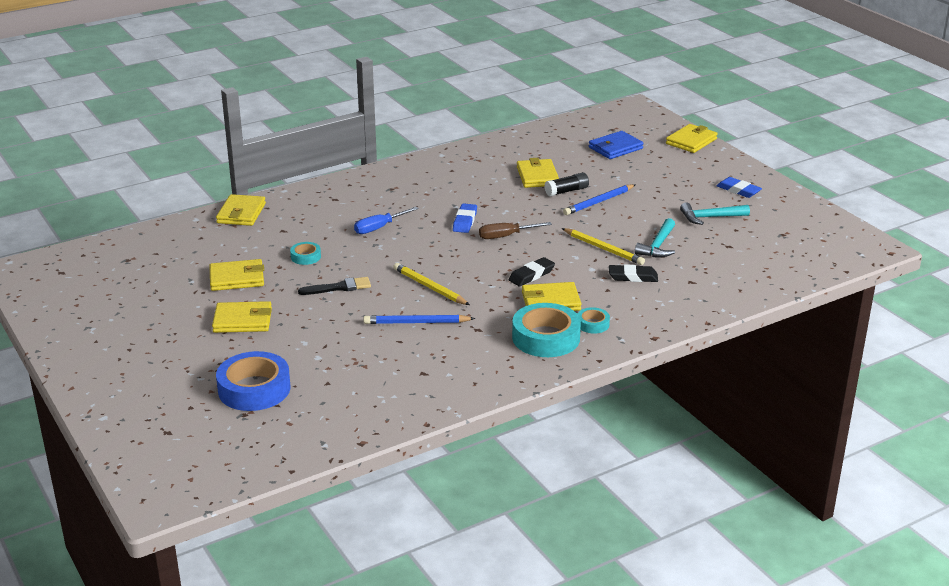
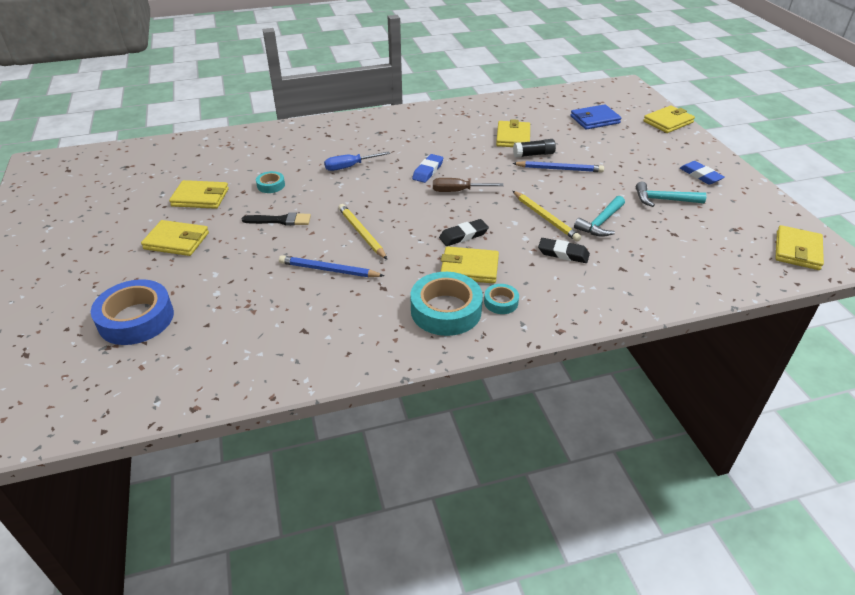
camera: 15 degrees right, 10 degrees up
(241, 213) = (244, 137): yellow wallet -> yellow wallet (797, 250)
(599, 202) = (559, 169): blue pencil -> blue pencil turned 150 degrees counterclockwise

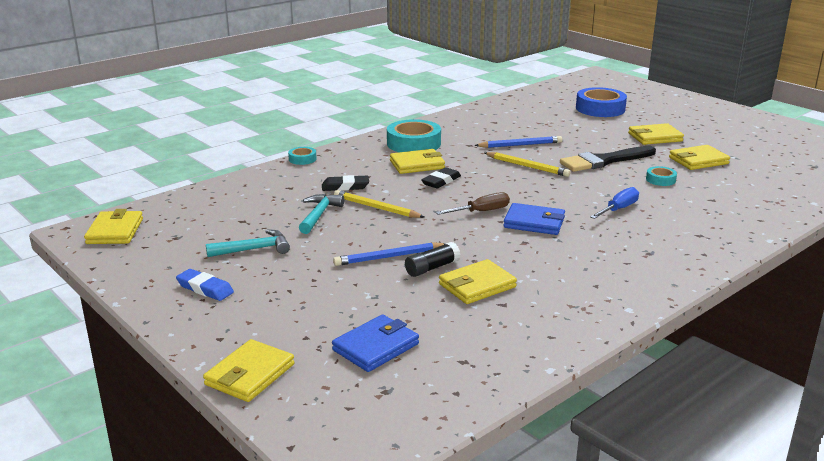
camera: 155 degrees right, 15 degrees down
(280, 220) = (604, 161): black brush -> black brush, size x1.67
(428, 171) = (534, 222): blue eraser -> blue wallet
(501, 302) = (378, 153): turquoise tape -> turquoise tape (302, 159)
(513, 137) = (477, 286): yellow wallet -> yellow wallet turned 75 degrees clockwise

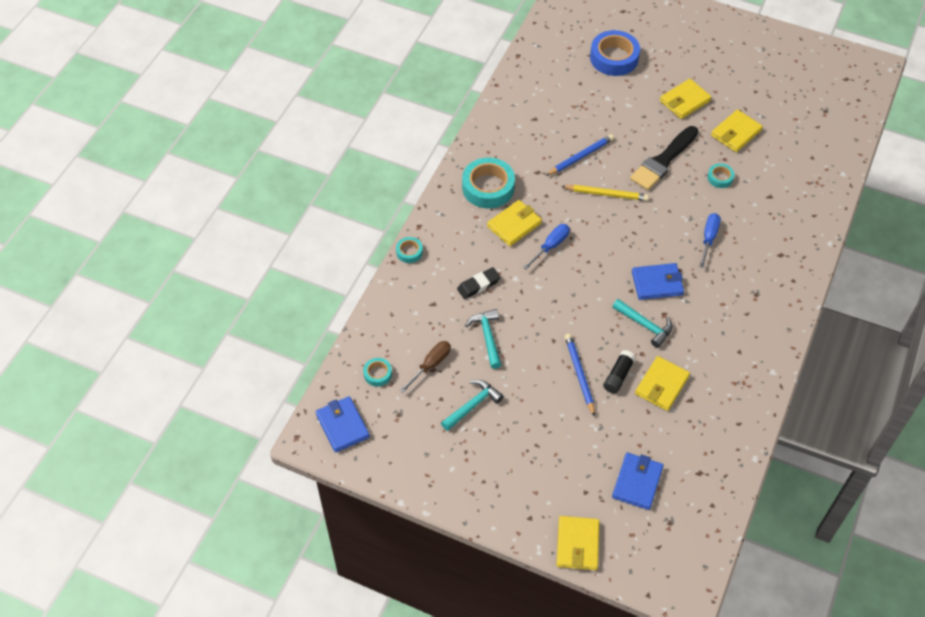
camera: 25 degrees left, 30 degrees up
(115, 231) = (342, 426): yellow wallet -> blue wallet
(188, 211) = (378, 374): none -> turquoise tape
(205, 289) = (475, 469): blue eraser -> none
(376, 208) = (525, 308): yellow pencil -> none
(389, 257) = (579, 374): blue pencil -> blue pencil turned 120 degrees clockwise
(441, 181) = (551, 246): black eraser -> blue screwdriver
(481, 211) = (609, 282): brown screwdriver -> brown screwdriver (431, 365)
(495, 244) = (645, 325): none -> turquoise hammer

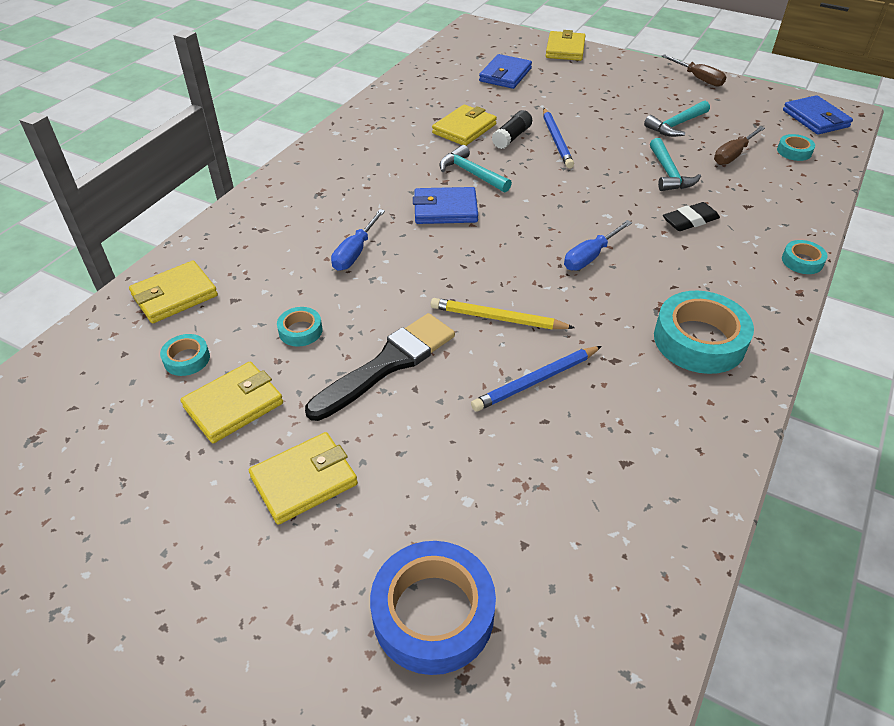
camera: 175 degrees left, 10 degrees down
(439, 491) = (698, 79): none -> brown screwdriver
(514, 225) = (648, 285): yellow wallet -> yellow wallet (175, 295)
(775, 156) = (187, 359): none -> turquoise tape

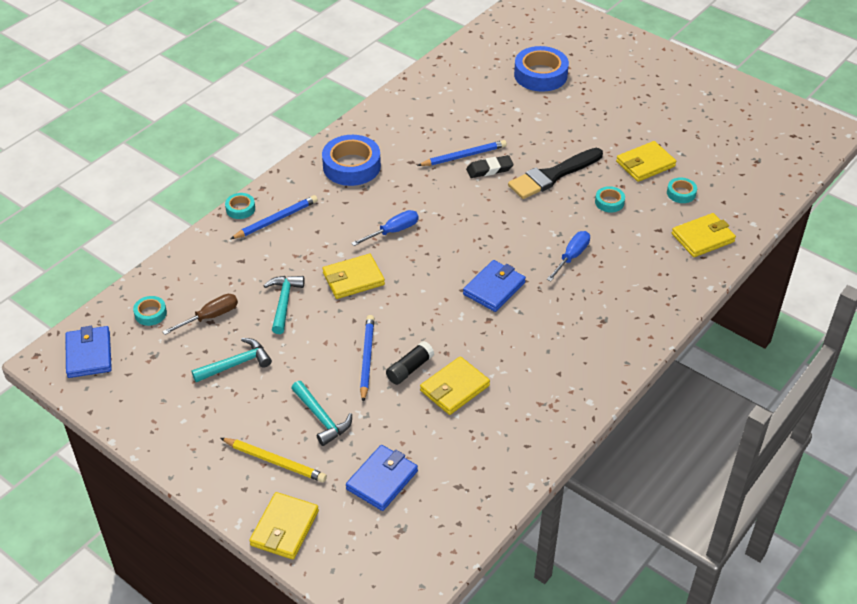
camera: 170 degrees left, 0 degrees up
(304, 480) = (601, 125): yellow wallet -> yellow wallet (353, 279)
(445, 209) = (494, 288): blue wallet -> blue wallet turned 60 degrees counterclockwise
(471, 173) = (462, 326): turquoise hammer -> turquoise hammer (322, 418)
(497, 318) = (476, 195): yellow pencil -> yellow pencil (275, 461)
(690, 220) = (298, 252): black eraser -> black eraser (489, 169)
(698, 79) = (158, 439): brown screwdriver -> none
(699, 340) = (351, 166): turquoise tape -> blue tape
(746, 253) = (276, 219): none -> blue pencil

